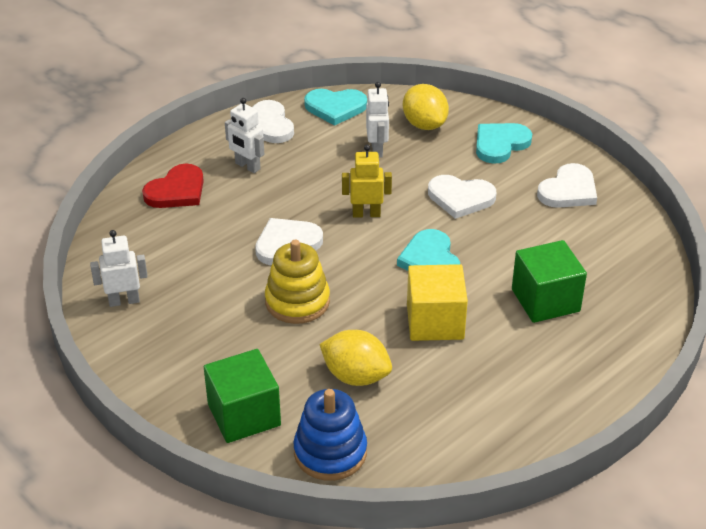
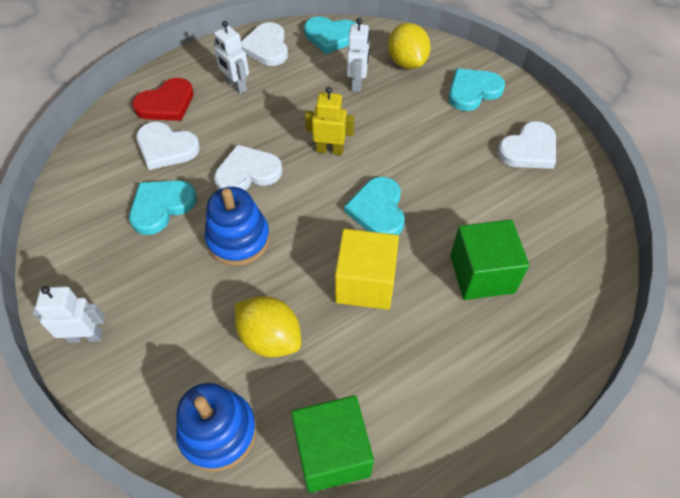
camera: 10 degrees right, 15 degrees up
(124, 301) = (80, 215): white robot -> white robot (86, 336)
(207, 283) = (161, 206): none -> turquoise heart
(244, 415) = (147, 368): green cube -> green cube (332, 453)
(297, 301) = (238, 239): yellow stacking toy -> blue stacking toy
(460, 198) = (423, 144): white heart -> white heart (166, 148)

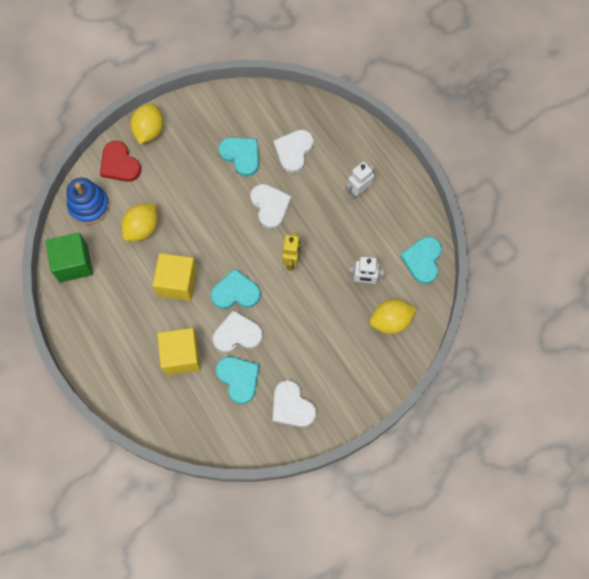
camera: 90 degrees right, 15 degrees up
(86, 336) = (149, 130): white robot -> yellow lemon
(166, 103) = (338, 144): red heart -> red heart (119, 164)
(238, 239) = (213, 205): blue stacking toy -> none
(266, 47) = (406, 210): white heart -> white heart (237, 334)
(473, 91) = (357, 371): turquoise heart -> turquoise heart (238, 378)
(482, 274) = (181, 356): green cube -> yellow cube

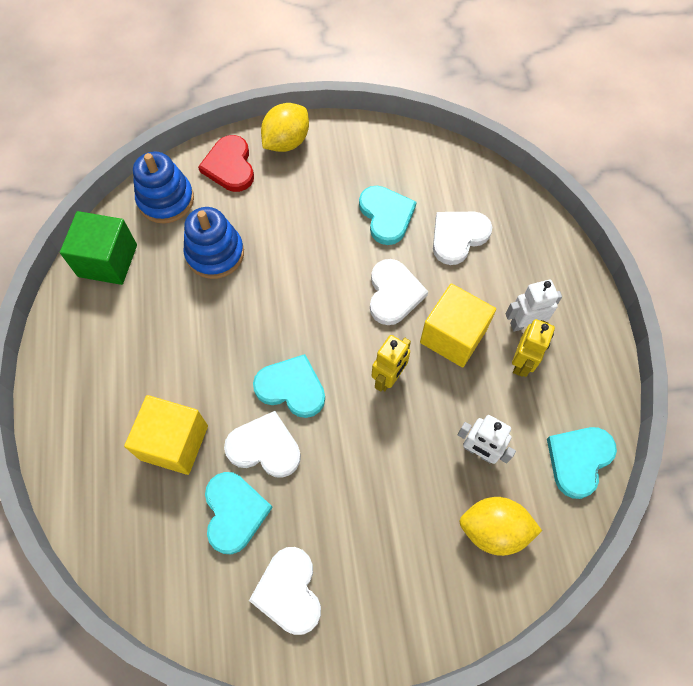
camera: 25 degrees right, 5 degrees down
(142, 228) = (215, 253): yellow lemon -> blue stacking toy
(177, 282) = (222, 341): yellow cube -> yellow cube (453, 336)
(367, 216) = (522, 363): none -> yellow robot

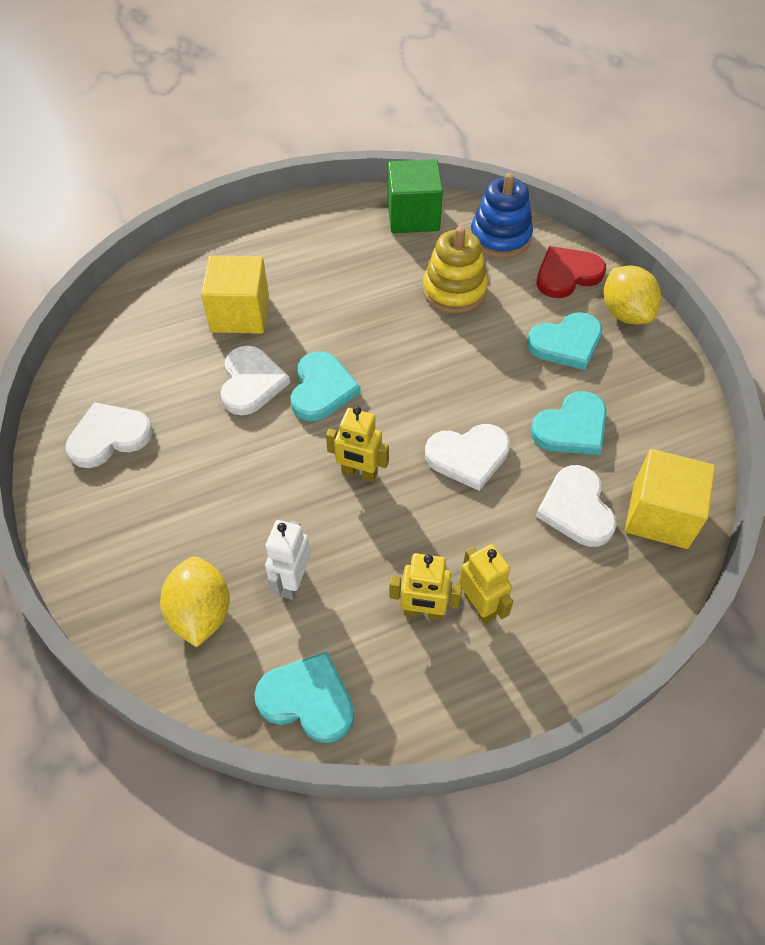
camera: 75 degrees right, 10 degrees down
(215, 253) = (454, 290): blue stacking toy -> yellow stacking toy
(234, 512) = (180, 376): turquoise heart -> turquoise heart (566, 343)
(286, 142) = (625, 313): yellow lemon -> yellow lemon turned 45 degrees clockwise
(453, 336) = (434, 528): yellow cube -> yellow cube (660, 515)
(458, 237) = (576, 509): white heart -> white heart turned 135 degrees counterclockwise
(524, 323) = (480, 606): white robot -> yellow robot

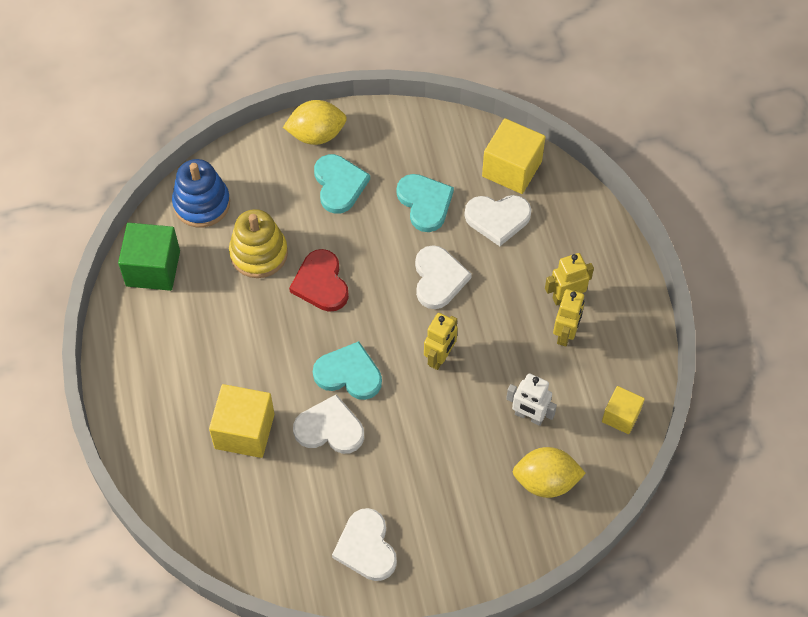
camera: 80 degrees left, 5 degrees up
(308, 699) = (621, 416): turquoise heart -> yellow cube
(567, 274) = (262, 164): red heart -> red heart (321, 283)

